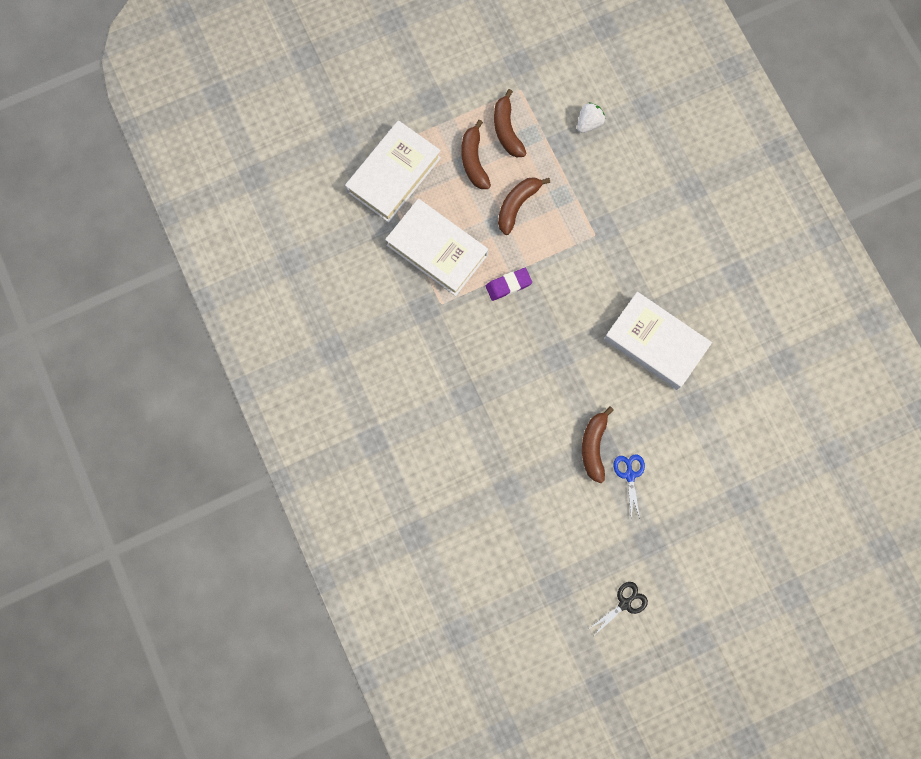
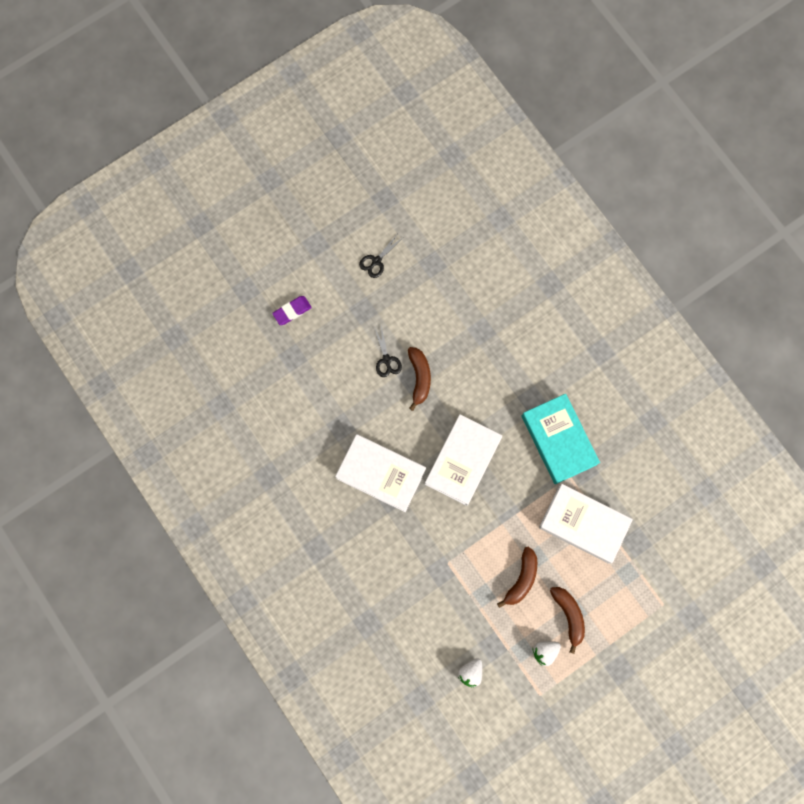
camera: 170 degrees right, 0 degrees up
(394, 175) = (637, 588): white book -> white book (463, 461)
(445, 346) = (558, 440): none -> turquoise book
(507, 130) = (544, 651): brown banana -> white strawberry
(508, 285) = (515, 503): purple eraser -> purple eraser (292, 311)
(630, 475) = (386, 360): blue scissors -> black scissors

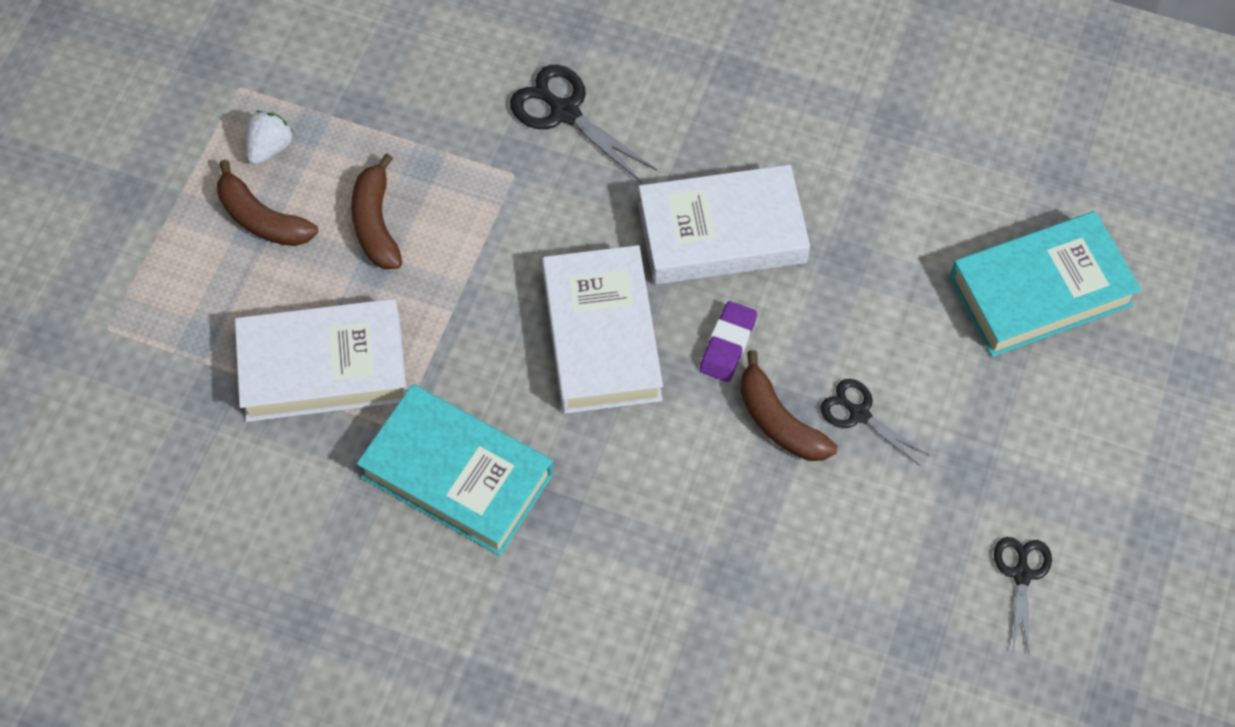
camera: 145 degrees right, 15 degrees down
(275, 361) = (1040, 291): none -> turquoise book
(292, 311) = (1086, 388): purple eraser -> purple eraser (728, 344)
(404, 579) = (565, 112): none -> black scissors
(470, 672) = (370, 55): white strawberry -> none

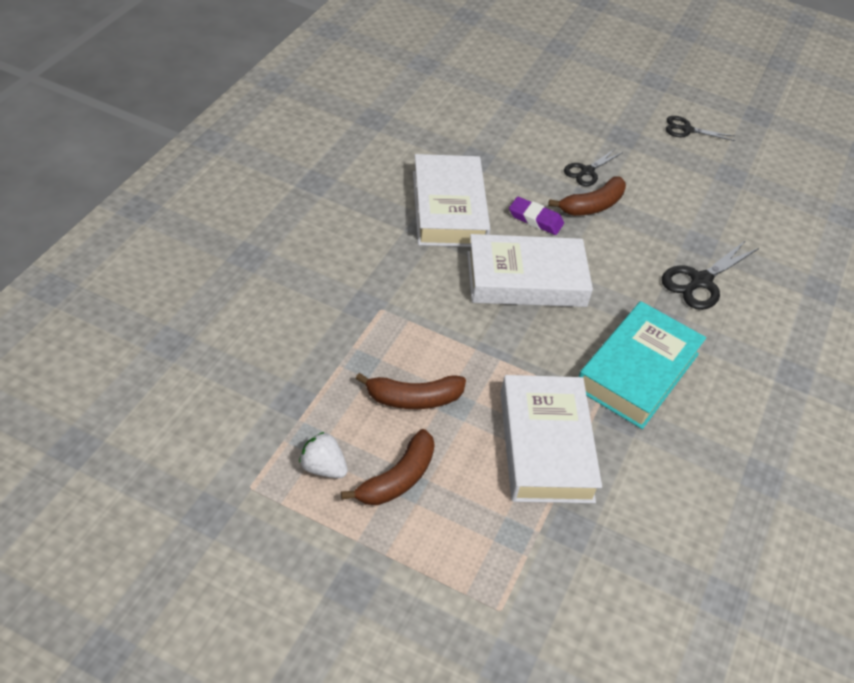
camera: 90 degrees left, 15 degrees down
(565, 112) = (330, 273): black scissors -> black scissors (700, 281)
(1040, 291) = (505, 87): turquoise book -> none

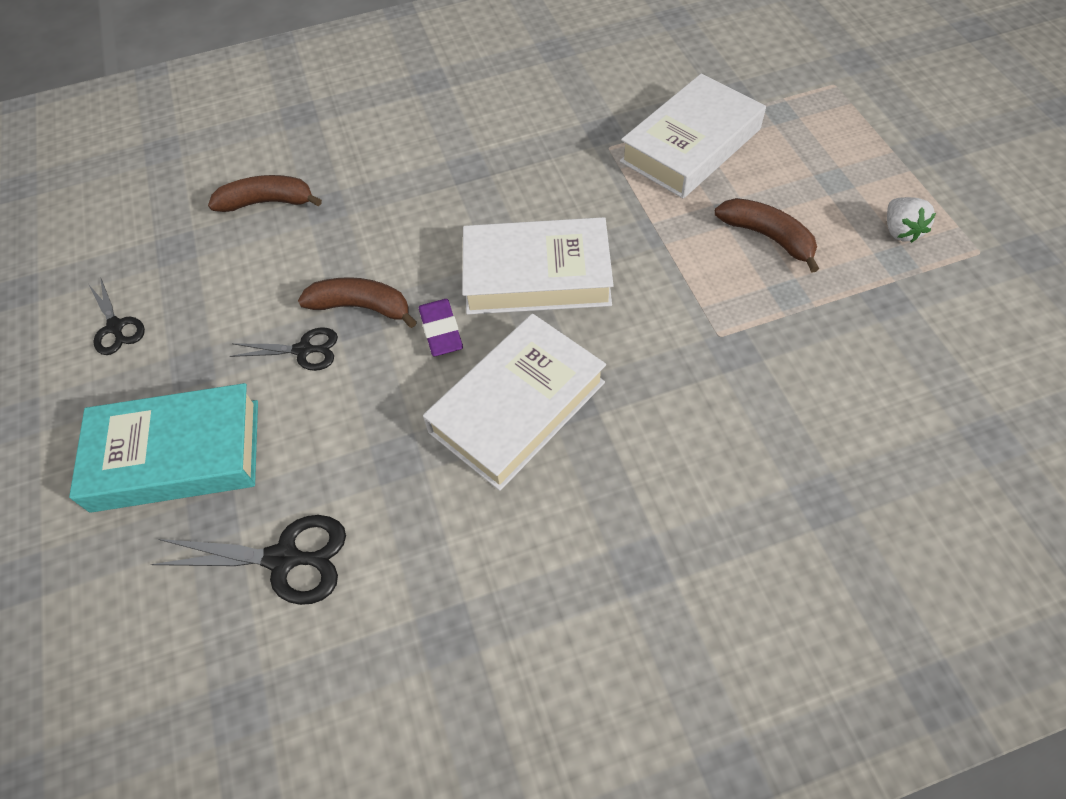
camera: 125 degrees left, 10 degrees up
(397, 478) = (840, 190): brown banana -> brown banana (268, 202)
(526, 279) = (537, 275): white book -> white book turned 45 degrees counterclockwise
(637, 371) = (546, 149): turquoise book -> turquoise book (176, 455)
(700, 281) = (383, 177): black scissors -> black scissors (284, 559)

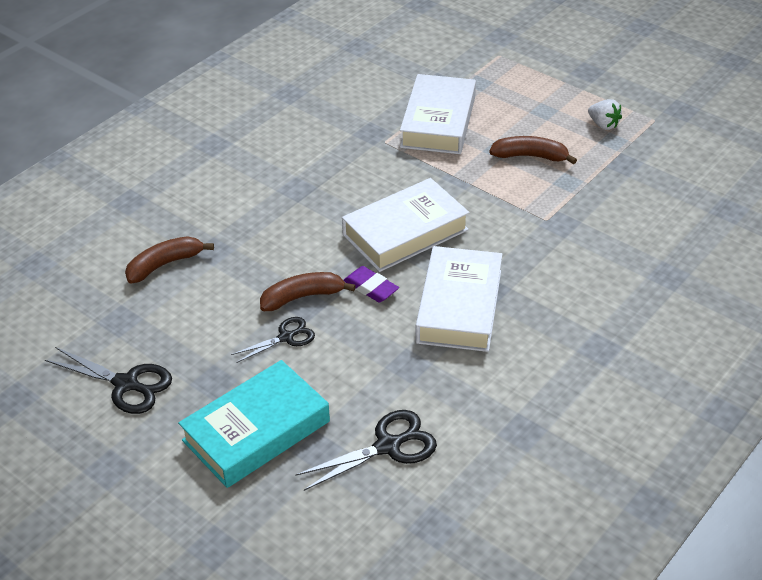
camera: 35 degrees left, 15 degrees down
(116, 327) = (126, 384): black scissors -> black scissors, size x1.54

